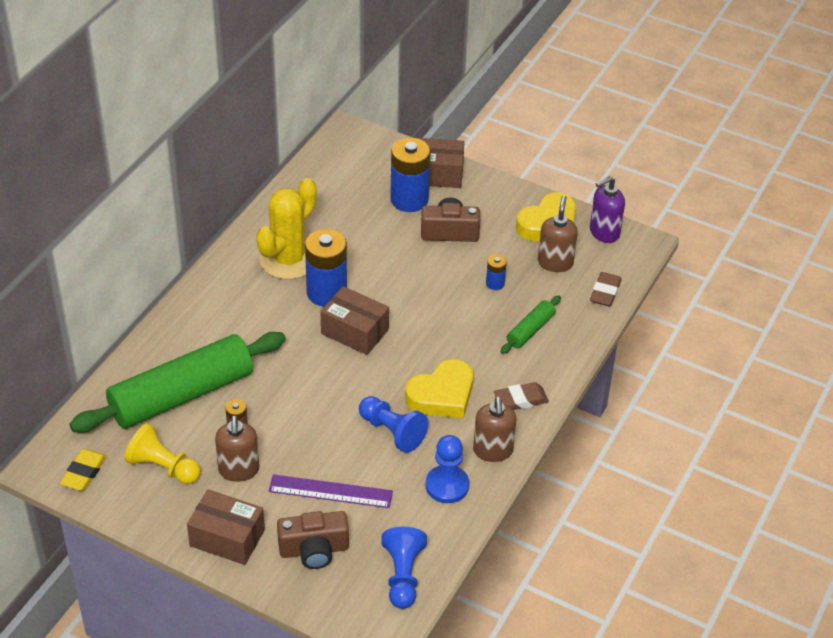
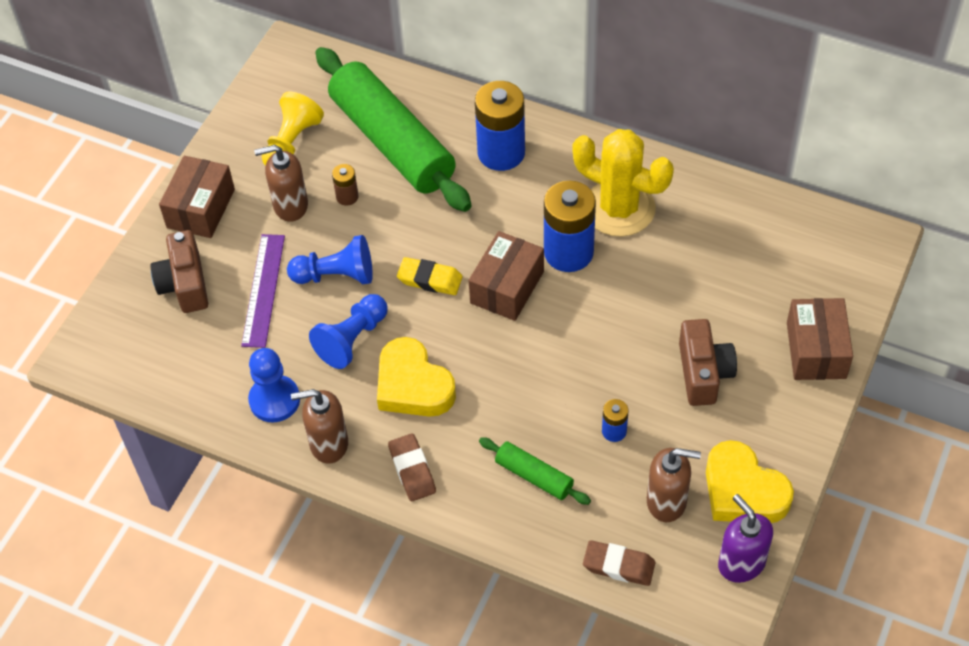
camera: 90 degrees right, 10 degrees up
(84, 473) = (282, 82): yellow eraser -> yellow eraser (430, 279)
(403, 575) = (150, 367): blue pawn -> blue pawn (336, 275)
(409, 199) = (756, 322): blue battery -> blue battery (501, 153)

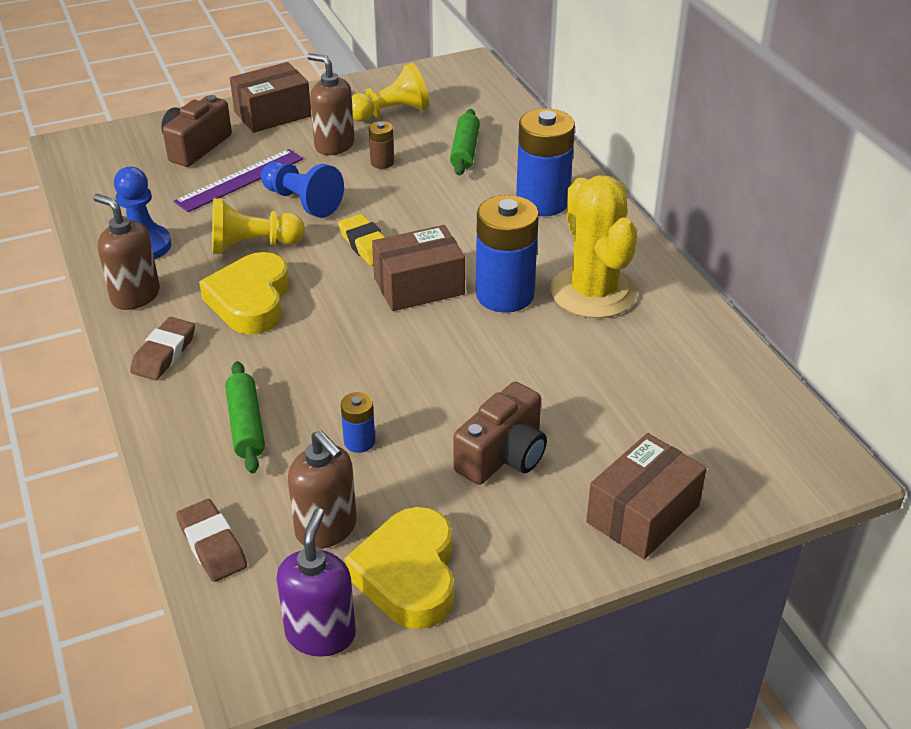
camera: 40 degrees right, 15 degrees down
(352, 339) = (253, 245): blue pawn -> yellow pawn
(392, 142) = (465, 150): green rolling pin -> green rolling pin, size x0.44

